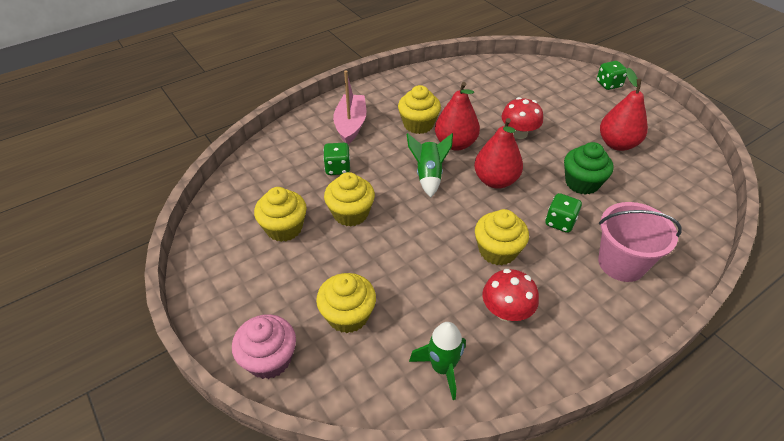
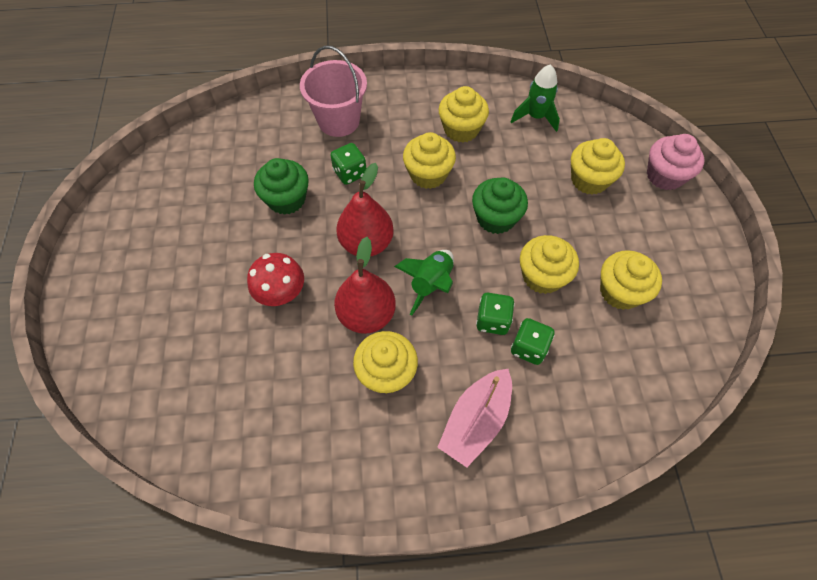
camera: 150 degrees left, 15 degrees up
(413, 240) = (495, 218): none -> green cupcake
(506, 311) = (461, 129): red mushroom -> yellow cupcake
(608, 84) = (86, 314): green dice -> green dice (492, 320)
(617, 144) = (197, 224): red pear -> none

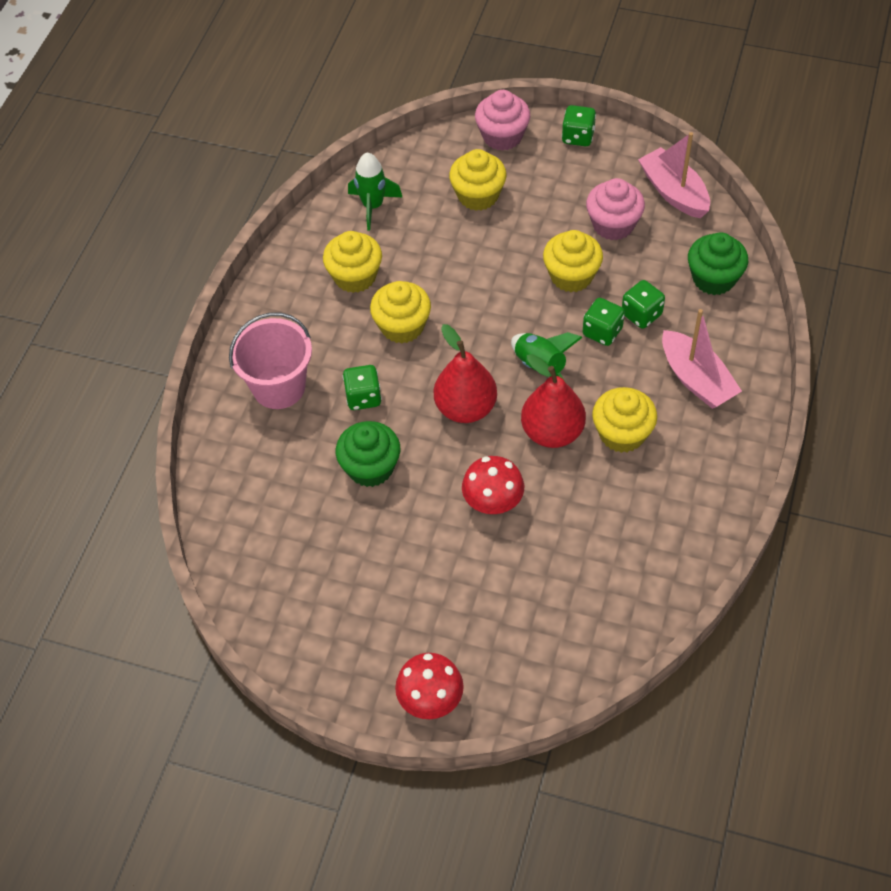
camera: 65 degrees left, 5 degrees down
(86, 309) = (430, 699): none -> red mushroom
(495, 218) = (487, 288): green cupcake -> green cupcake (713, 278)
(620, 291) = (613, 225): yellow cupcake -> pink cupcake
(692, 331) = (673, 192): none -> pink boat
(704, 231) = (578, 137): none -> green dice

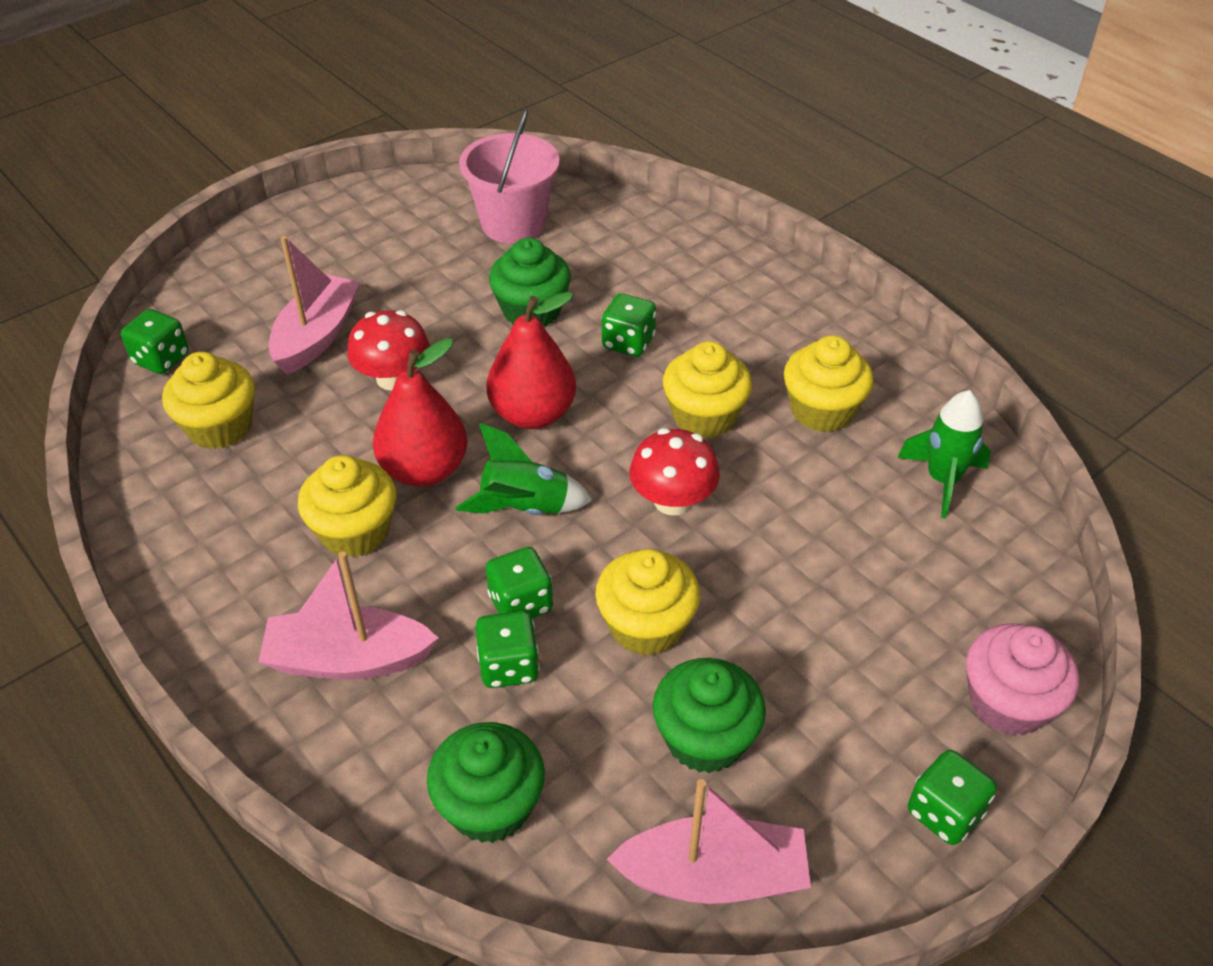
camera: 120 degrees right, 10 degrees down
(279, 387) = (702, 289): pink bucket -> pink bucket (513, 224)
(430, 699) = (251, 247): red mushroom -> red mushroom (672, 501)
(478, 195) = (887, 602): yellow cupcake -> yellow cupcake (220, 427)
(489, 576) = (317, 336): none -> pink boat
(584, 654) = (161, 359): none -> green dice
(613, 225) = (705, 738): pink cupcake -> green cupcake

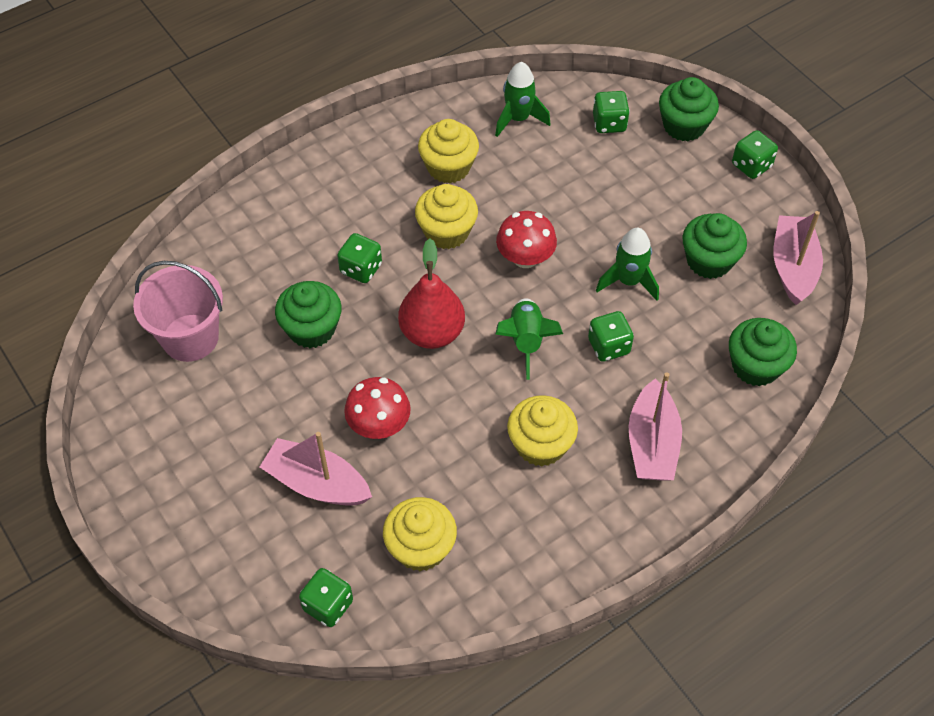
camera: 85 degrees left, 10 degrees up
(424, 470) = (483, 402): red pear -> none
(508, 666) = (658, 354): green dice -> green dice (609, 123)
(646, 626) = (628, 281): yellow cupcake -> green rocket
(1008, 703) = (684, 126): pink cupcake -> green cupcake

